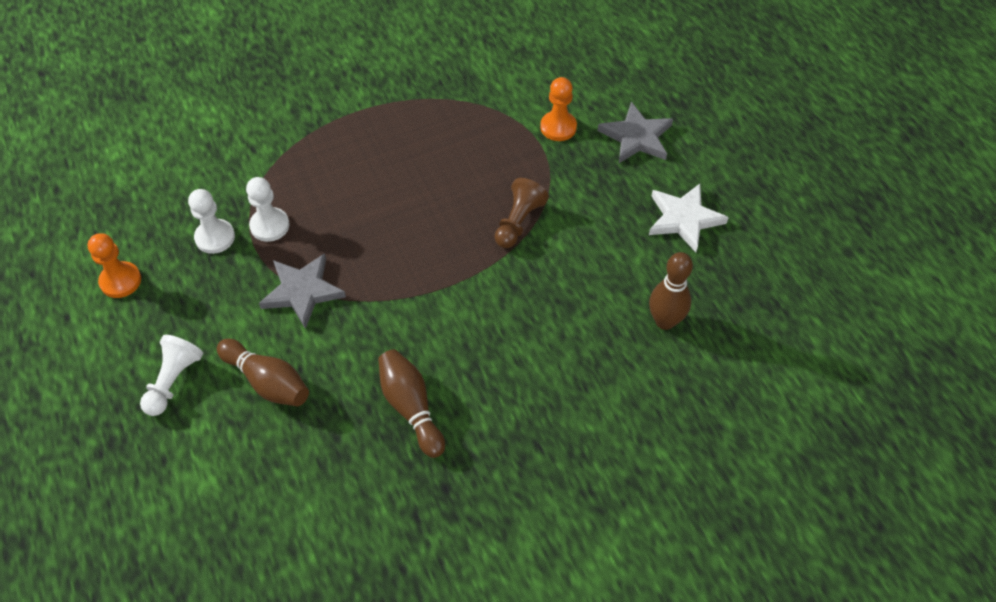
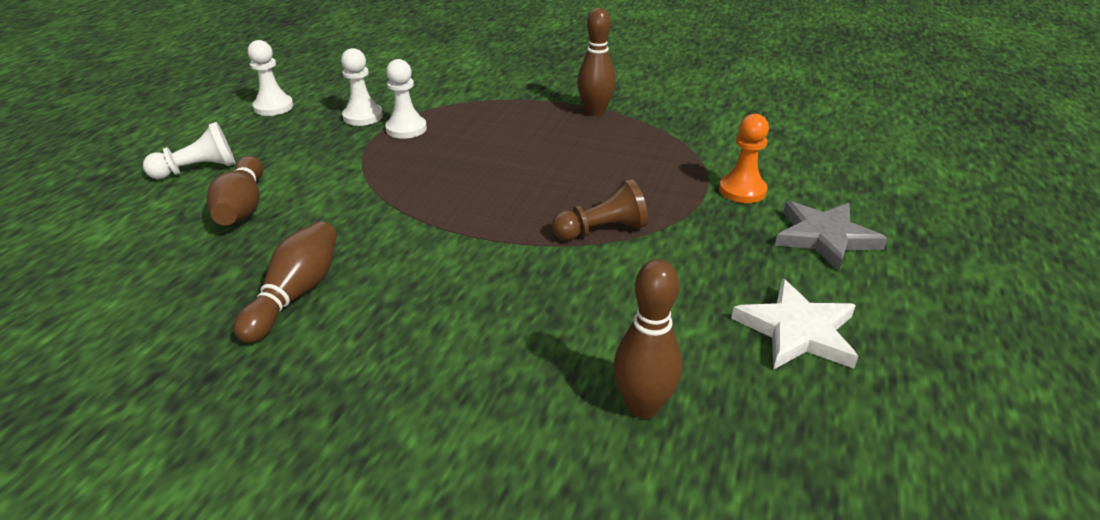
camera: 45 degrees right, 20 degrees down
(120, 281) = (273, 107): orange pawn -> white pawn
(302, 291) = (360, 173): grey star -> none
(383, 110) = (595, 112): none -> brown bowling pin

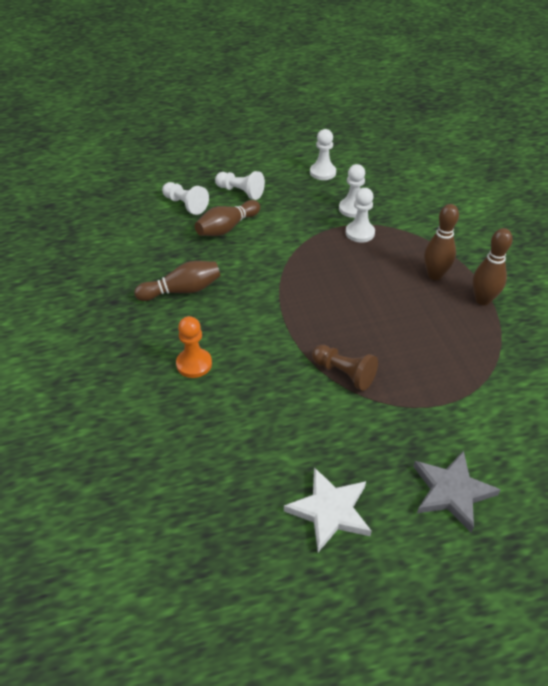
camera: 55 degrees right, 10 degrees up
(136, 220) = (185, 205): none -> white pawn
(643, 406) = (208, 463): brown bowling pin -> brown bowling pin (435, 275)
(742, 190) = (465, 423): orange pawn -> orange pawn (194, 364)

